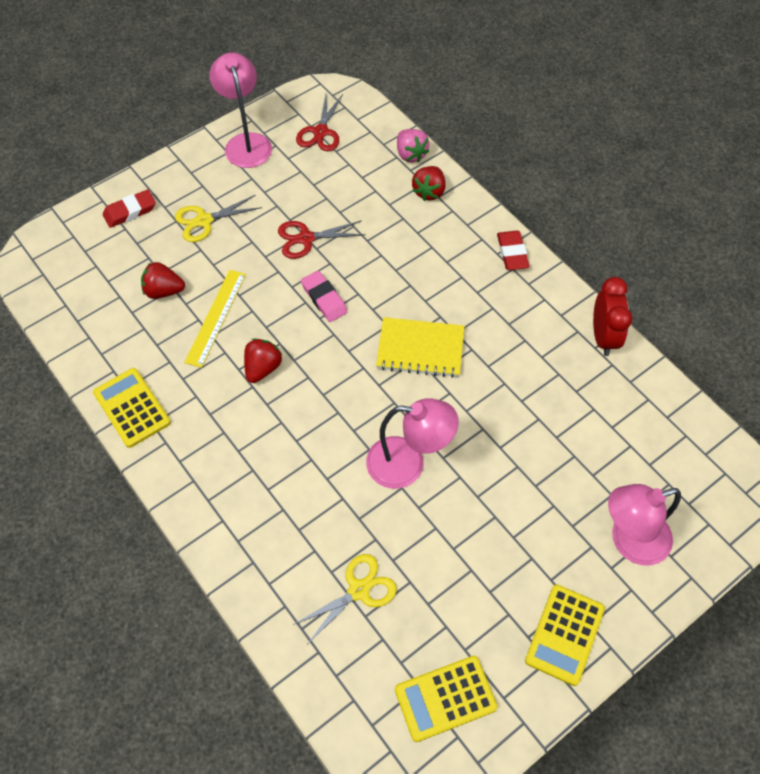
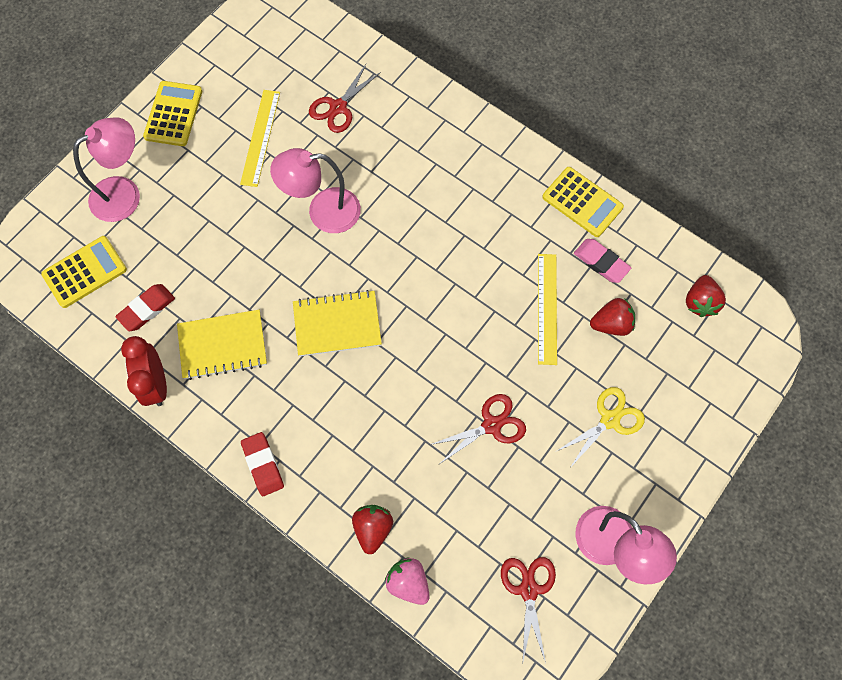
camera: 165 degrees right, 10 degrees up
(130, 211) = (695, 411): red eraser -> red eraser (147, 309)
(263, 368) = (481, 268): red strawberry -> red strawberry (700, 302)
(324, 299) = (448, 356): pink eraser -> pink eraser (601, 262)
(359, 590) = (338, 107): yellow scissors -> red scissors
(445, 698) = (257, 54): yellow calculator -> yellow calculator (85, 272)
(461, 573) = (260, 137): none -> yellow ruler
(535, 355) = (223, 345): none -> yellow notebook

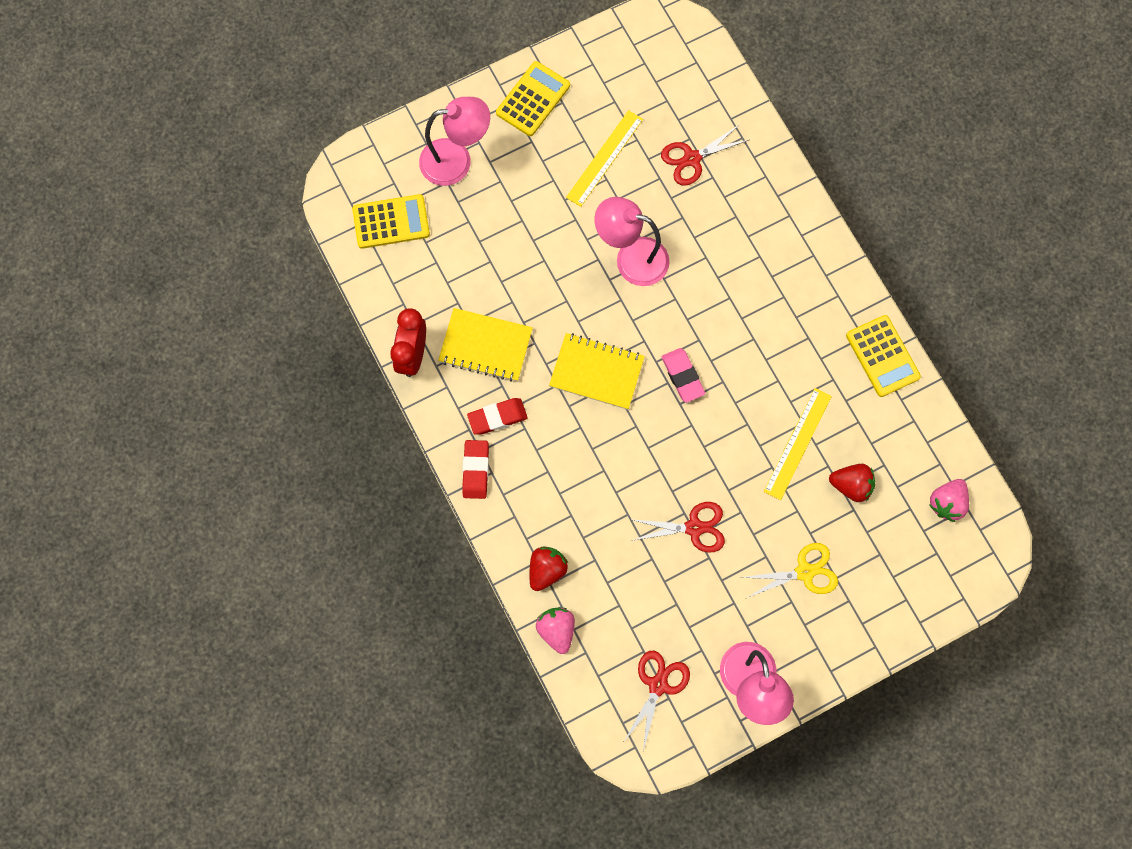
camera: 25 degrees right, 5 degrees up
(147, 309) = (432, 281): red eraser -> red eraser (497, 417)
(601, 262) = (871, 422): pink eraser -> pink eraser (682, 376)
(700, 302) = (946, 502): red strawberry -> pink strawberry

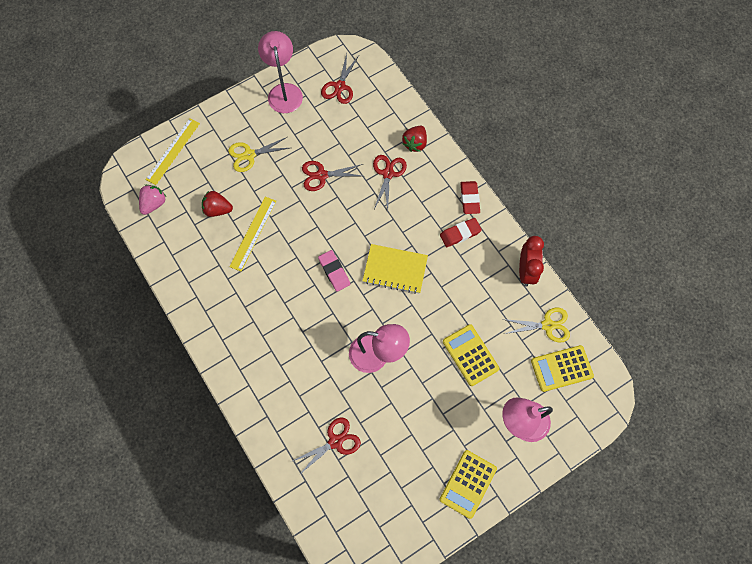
camera: 175 degrees right, 5 degrees down
(398, 278) = (547, 325): none -> yellow scissors
(485, 346) = (475, 281): yellow notebook -> none
(556, 630) = (404, 111): pink strawberry -> none
(593, 522) = (388, 173): none -> red scissors
(604, 158) = (404, 436): yellow ruler -> yellow ruler (173, 151)
(882, 356) = (191, 298): yellow calculator -> yellow calculator (470, 355)

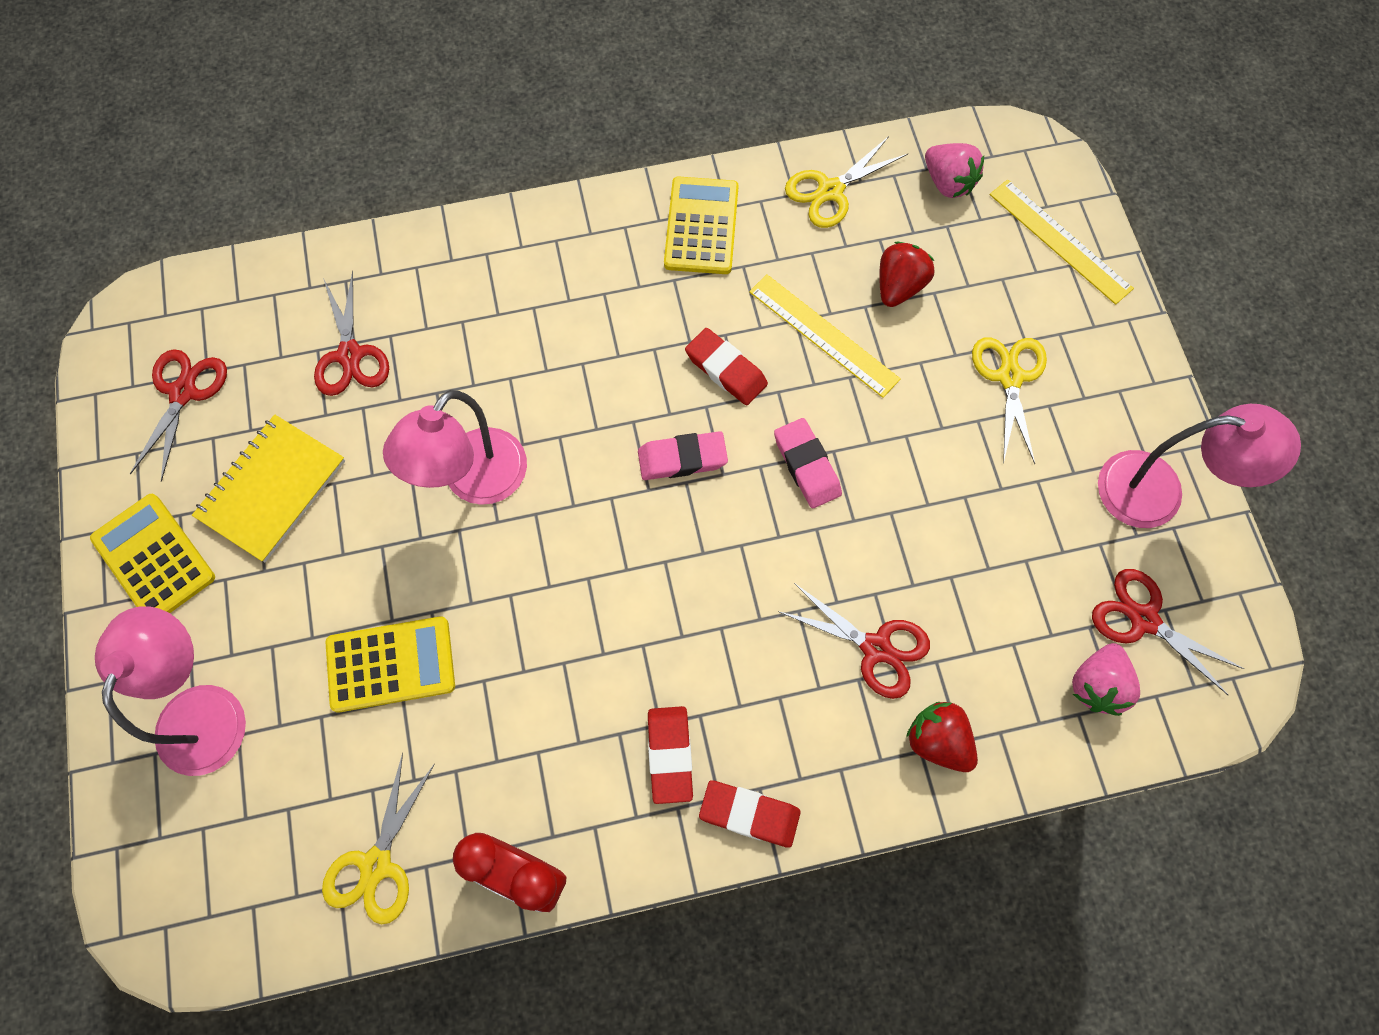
camera: 110 degrees right, 0 degrees up
(173, 253) = (830, 191): none -> yellow scissors
(284, 268) = (726, 370): none -> red eraser
(319, 221) = (806, 466): none -> pink eraser
(321, 175) = (916, 505): red scissors -> red scissors (183, 392)
(372, 96) = (1097, 685): none -> pink strawberry
(395, 269) = (640, 580): yellow notebook -> yellow notebook (272, 489)
(561, 368) = (270, 851): yellow calculator -> yellow calculator (701, 226)

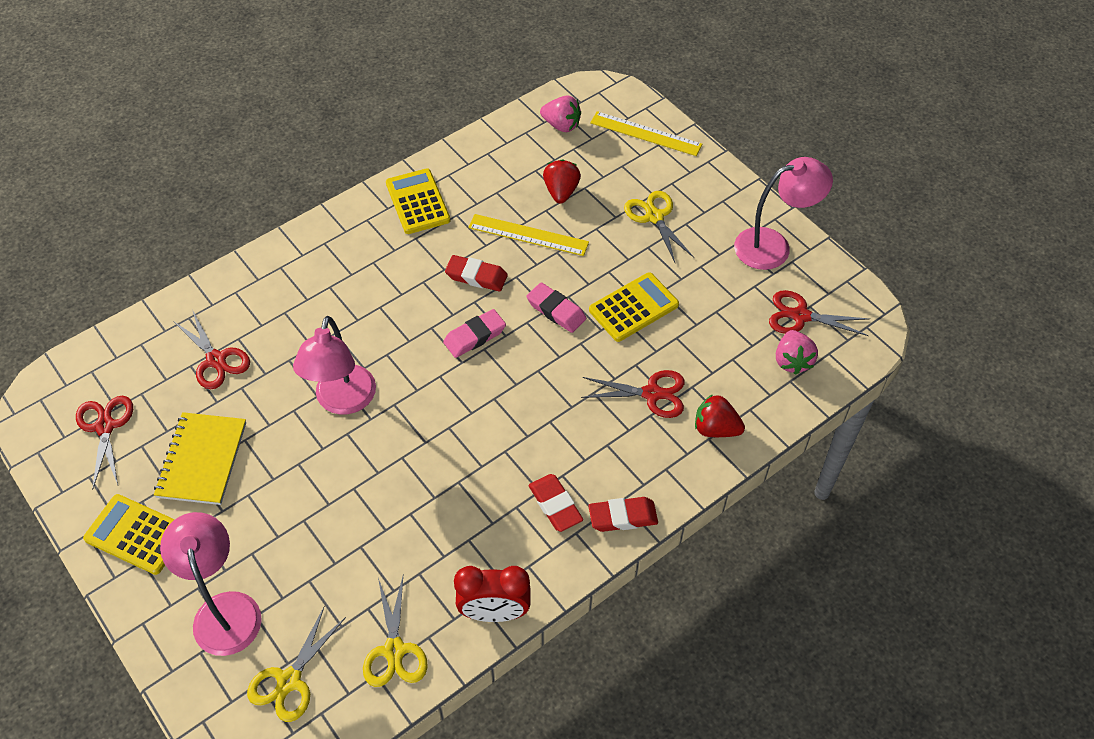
camera: 25 degrees left, 15 degrees down
(391, 664) = (342, 529): yellow calculator -> yellow calculator (633, 307)
(830, 191) = (490, 154): yellow scissors -> yellow scissors (289, 680)

